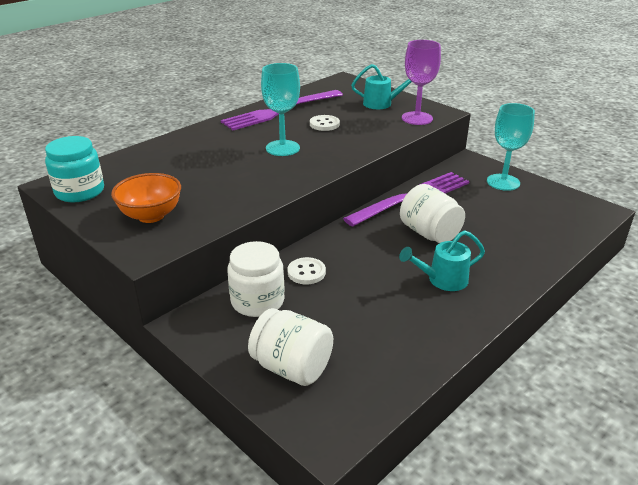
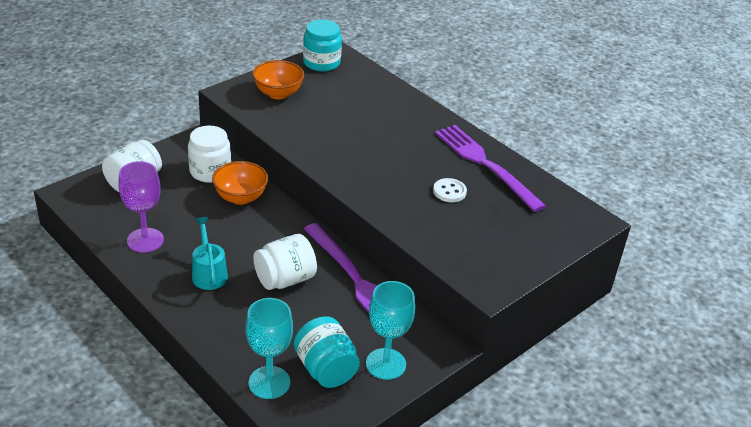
camera: 90 degrees right, 5 degrees up
(282, 148) = (391, 160): turquoise goblet -> turquoise goblet (269, 382)
(306, 272) = (240, 197): white button -> orange bowl
(382, 104) = (513, 242): turquoise watering can -> none
(417, 118) = (468, 264): purple goblet -> purple goblet (145, 240)
(527, 207) = (326, 369): none -> turquoise jar

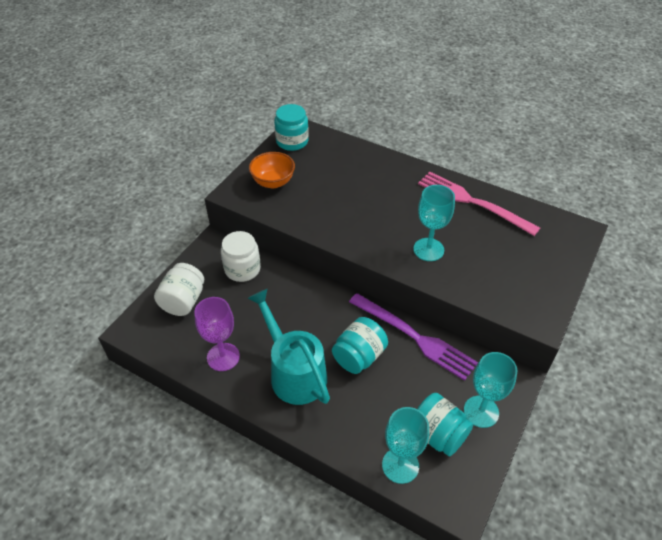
camera: 15 degrees left, 10 degrees up
(209, 272) = (293, 371): turquoise watering can -> turquoise watering can, size x1.76
(240, 197) = (281, 287): orange bowl -> none
(285, 279) = (359, 356): white jar -> turquoise jar
(406, 193) = (428, 249): none -> turquoise goblet
(449, 191) = (460, 237): white button -> none
(485, 164) = (472, 202): purple fork -> pink fork

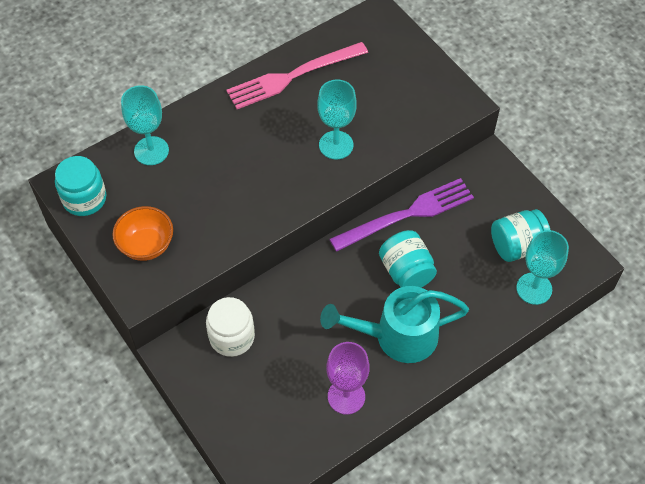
camera: 65 degrees left, 10 degrees up
(183, 301) = (247, 414): white jar -> none
(481, 411) = (509, 202): turquoise goblet -> turquoise goblet (151, 151)

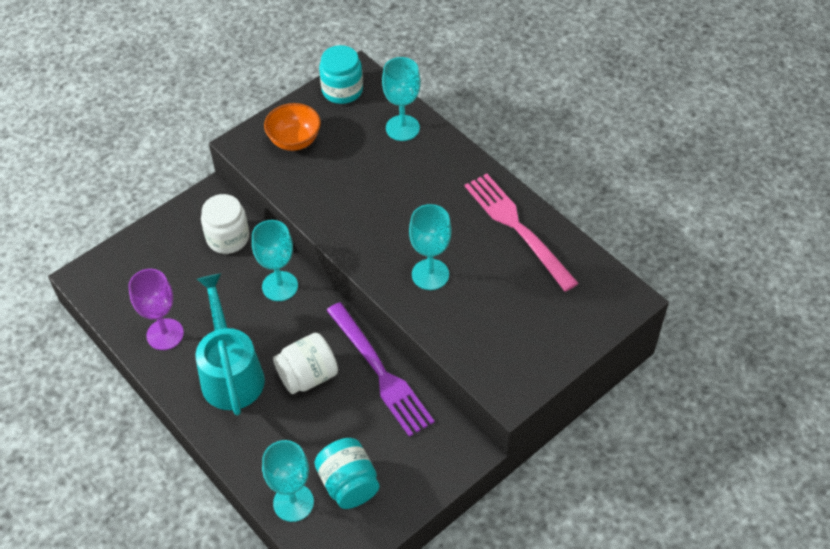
camera: 85 degrees right, 5 degrees down
(301, 291) = (280, 286): none -> turquoise goblet
(406, 271) = (308, 376): turquoise jar -> white jar

